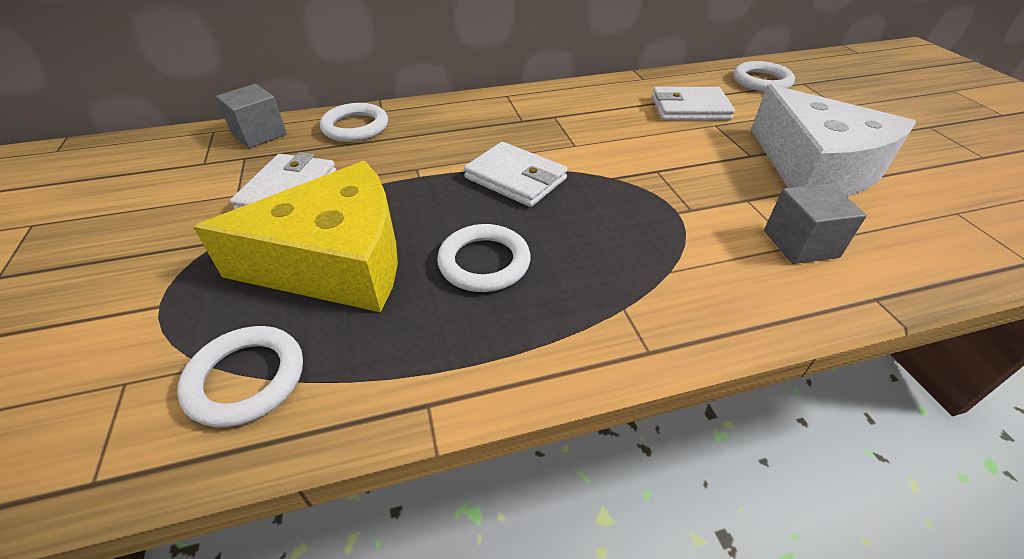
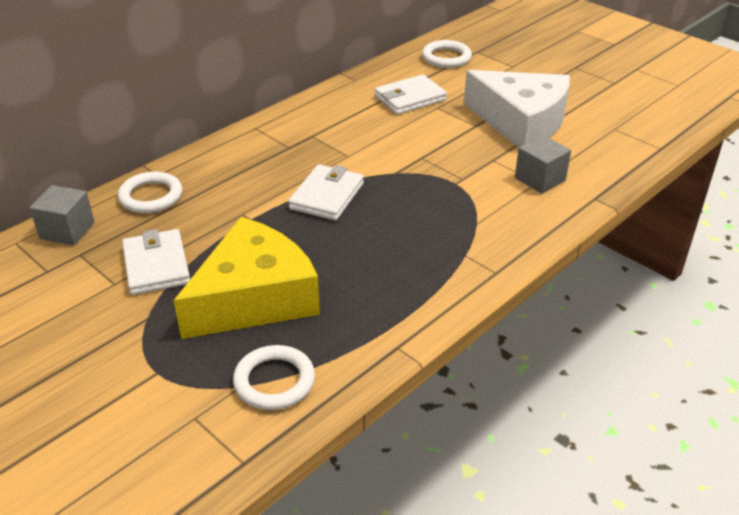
camera: 30 degrees left, 5 degrees down
(484, 262) = (358, 260): white ring -> none
(515, 178) = (327, 196): white wallet -> white wallet turned 75 degrees counterclockwise

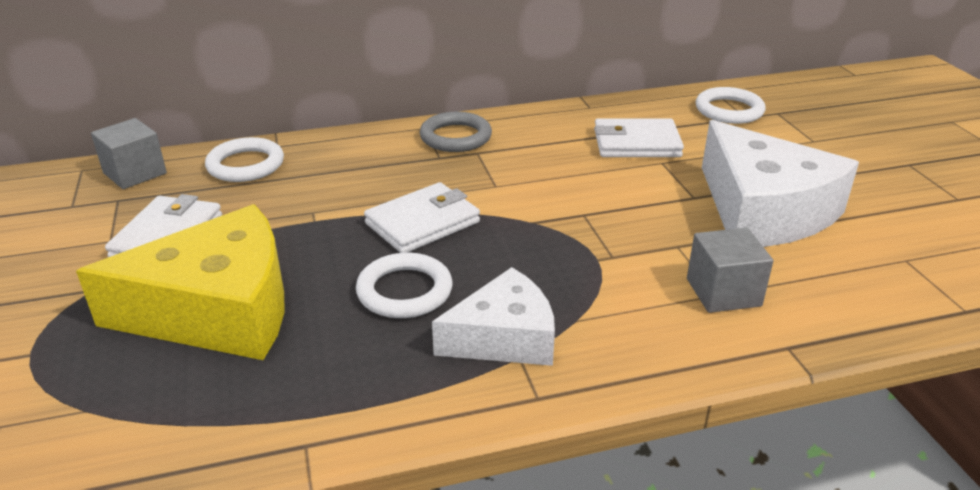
camera: 30 degrees right, 5 degrees down
(274, 381) = (123, 422): white ring -> white ring (404, 291)
(285, 129) = (455, 137): none -> grey ring
(447, 247) = (504, 337): none -> white cheese

